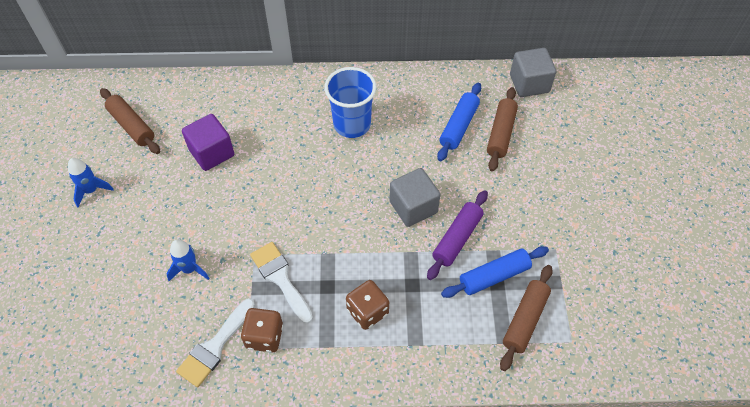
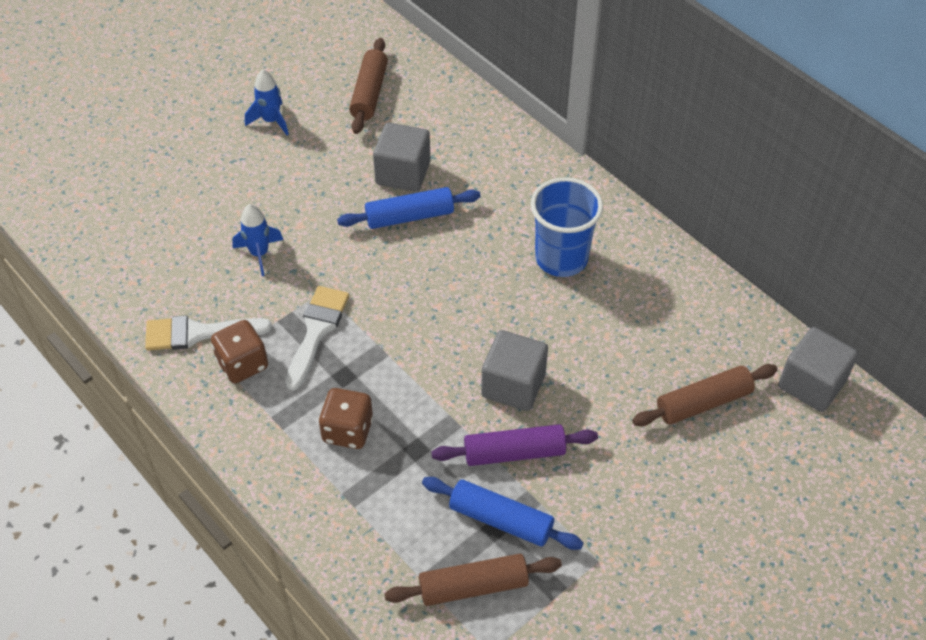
camera: 50 degrees right, 5 degrees down
(212, 153) = (403, 173): purple cube -> grey cube
(458, 126) = (667, 355): blue rolling pin -> blue rolling pin (409, 216)

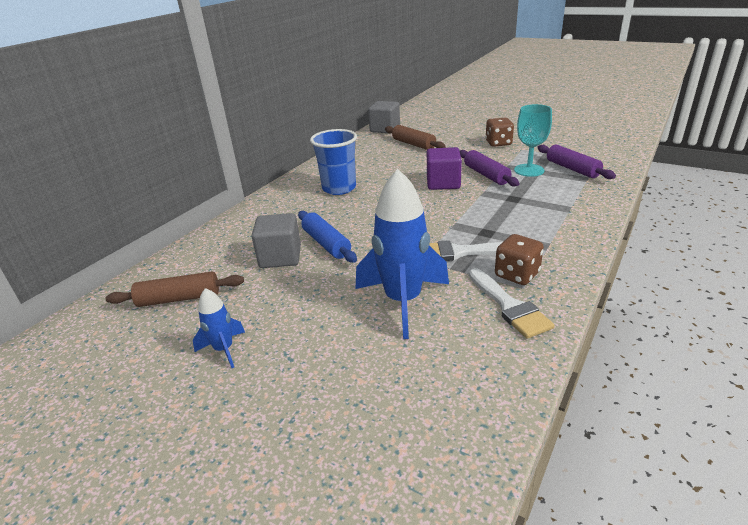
camera: 105 degrees left, 20 degrees down
(259, 254) = (403, 301): blue rocket -> blue rocket, size x2.02
(348, 430) = (525, 221): brown dice -> brown dice (498, 143)
(473, 586) = (572, 169): brown rolling pin -> purple rolling pin
(501, 520) = (529, 170): blue rolling pin -> turquoise goblet
(513, 385) = (443, 183): grey cube -> purple cube

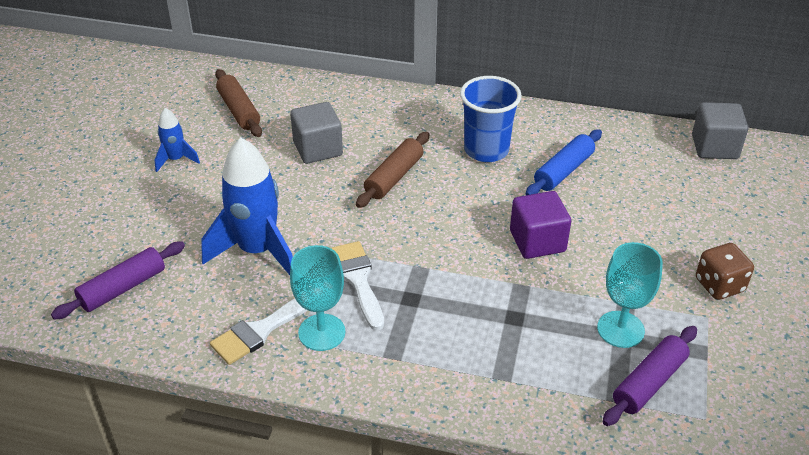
camera: 70 degrees right, 10 degrees up
(326, 243) = (351, 173): blue rolling pin -> blue rolling pin (563, 171)
(413, 144) = (666, 189): brown rolling pin -> brown rolling pin (394, 177)
(486, 175) = (583, 282): purple rolling pin -> purple rolling pin (123, 288)
(517, 275) = (322, 332): brown dice -> turquoise goblet

